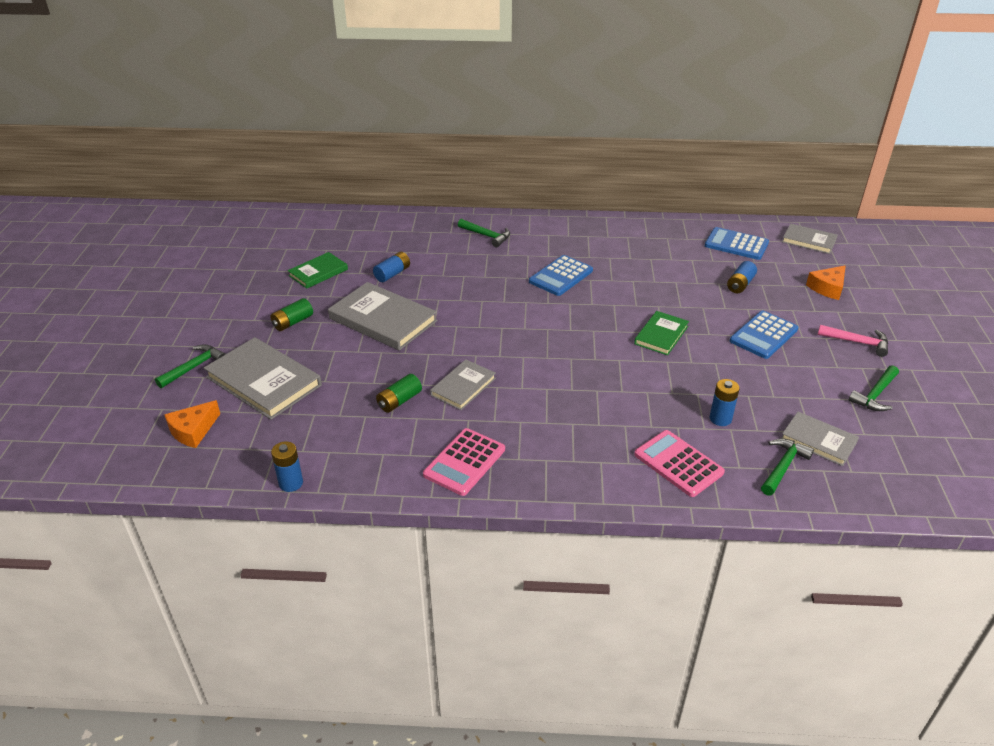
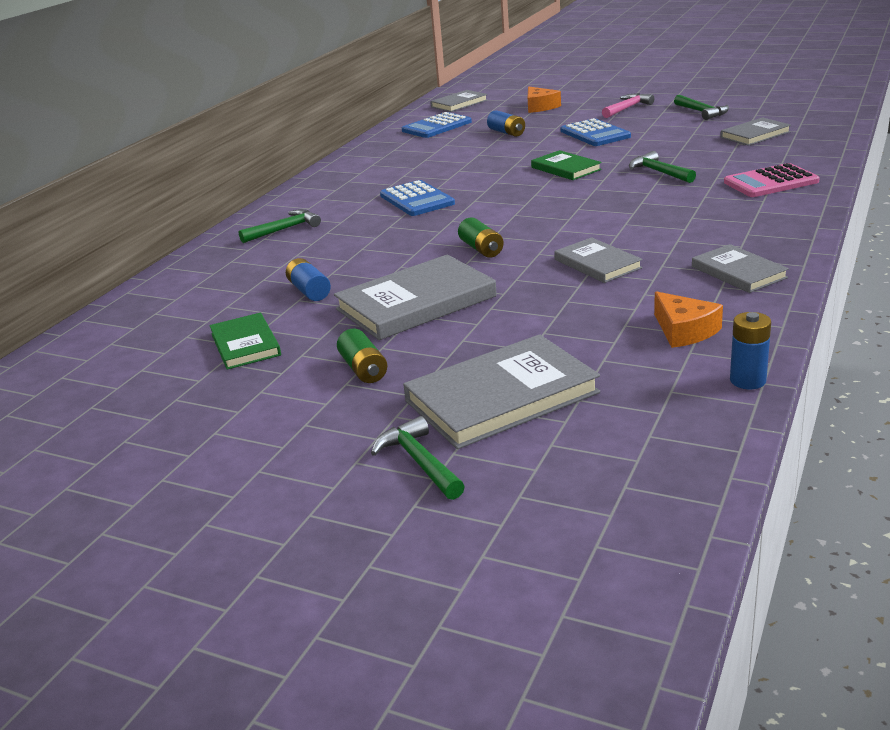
camera: 65 degrees left, 10 degrees down
(193, 431) = (595, 462): orange cheese -> orange cheese (684, 331)
(399, 401) = (605, 301): green battery -> green battery (481, 249)
(464, 462) = (738, 272): pink calculator -> grey book
(720, 419) = (711, 161): blue battery -> none
(783, 466) = (785, 149): green hammer -> green hammer (659, 172)

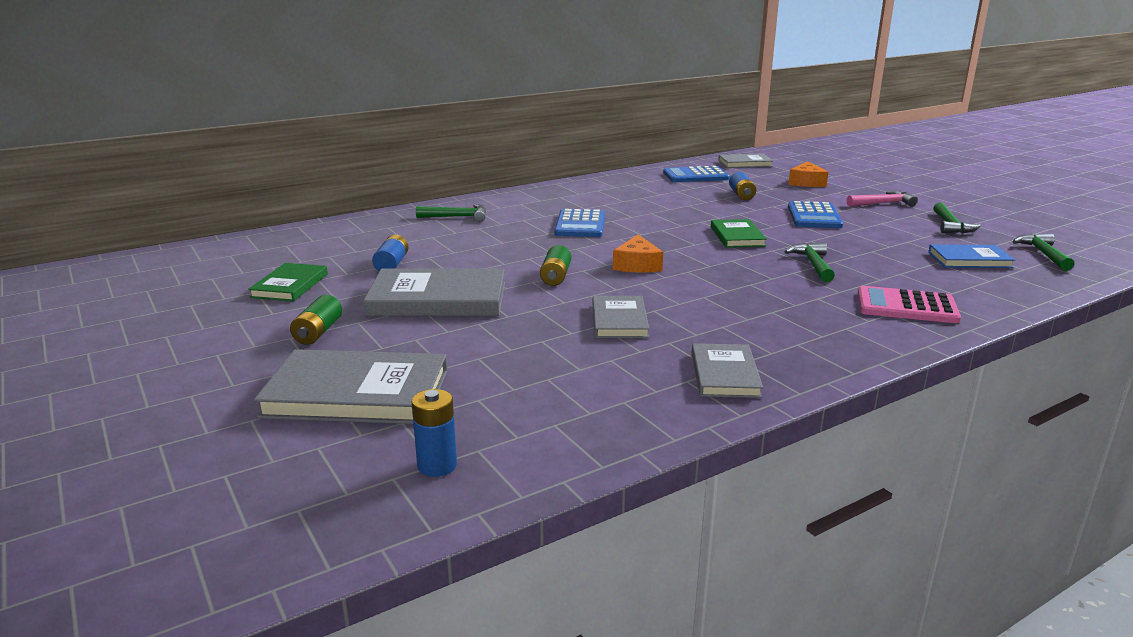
camera: 30 degrees right, 5 degrees down
(419, 462) = (221, 415): green hammer -> green hammer (1043, 254)
(684, 331) = (583, 404): orange cheese -> orange cheese (637, 265)
(747, 380) = (553, 472): blue battery -> blue battery (437, 466)
(755, 135) = (969, 260): grey book -> blue book

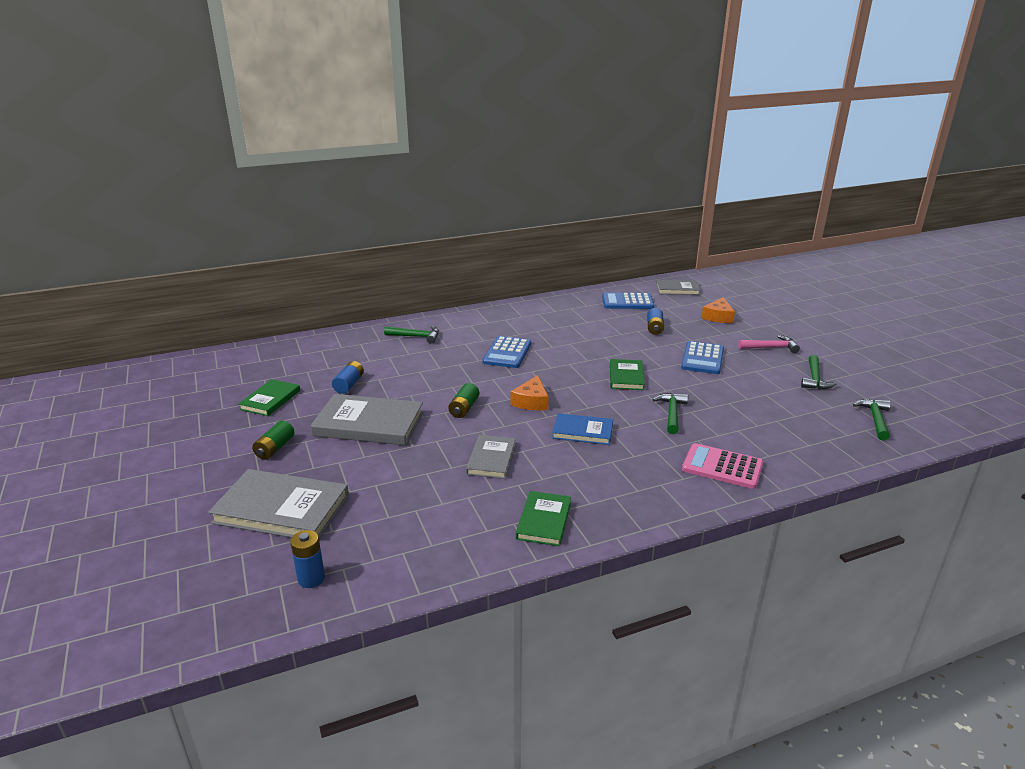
camera: 10 degrees right, 5 degrees up
(724, 374) = (544, 521): grey book -> green book
(969, 260) = (806, 420): blue book -> blue book (582, 431)

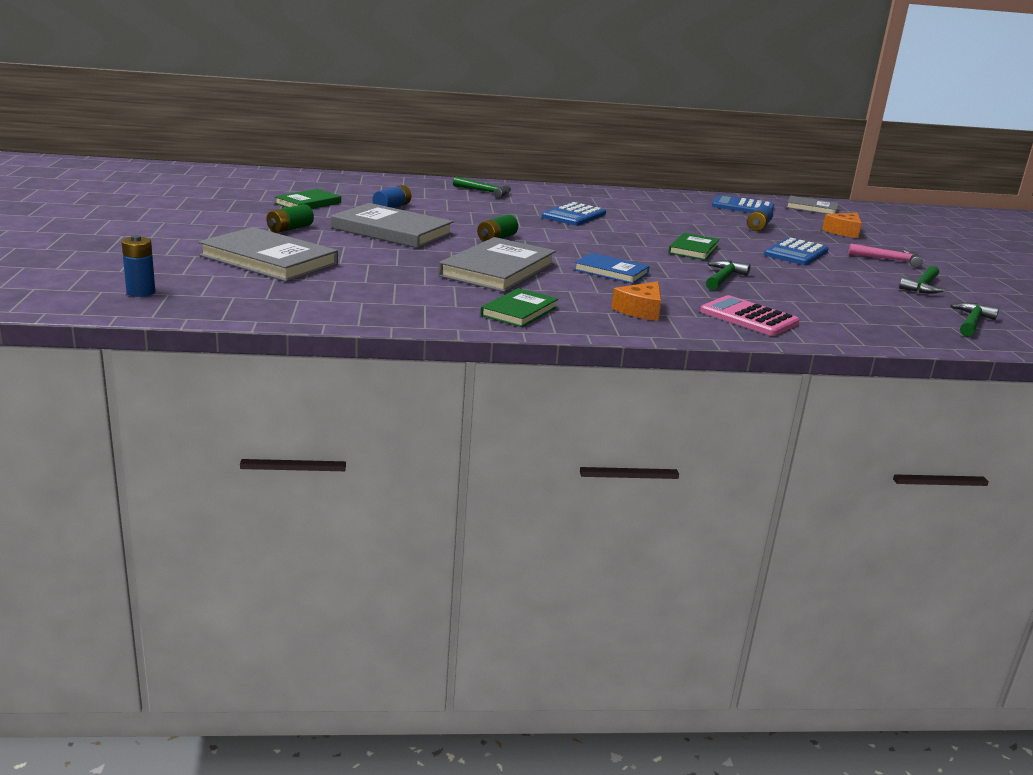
camera: 15 degrees right, 5 degrees down
(311, 579) = (264, 298): blue battery -> blue battery (141, 292)
(491, 459) = (498, 270): grey book -> grey book, size x1.71
(531, 401) = (572, 246): orange cheese -> orange cheese (640, 310)

